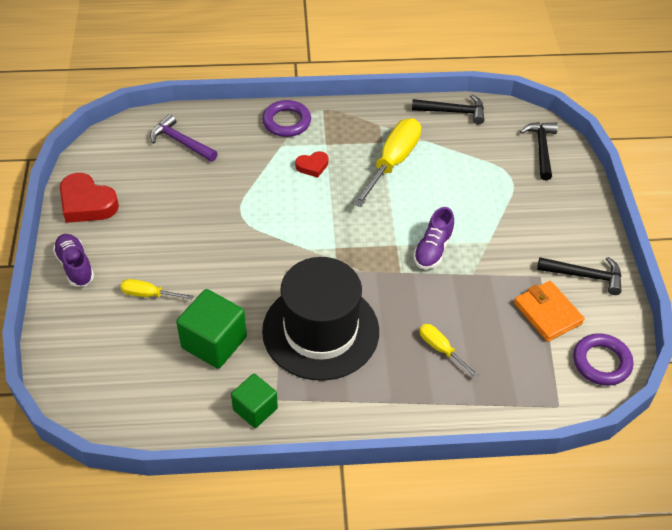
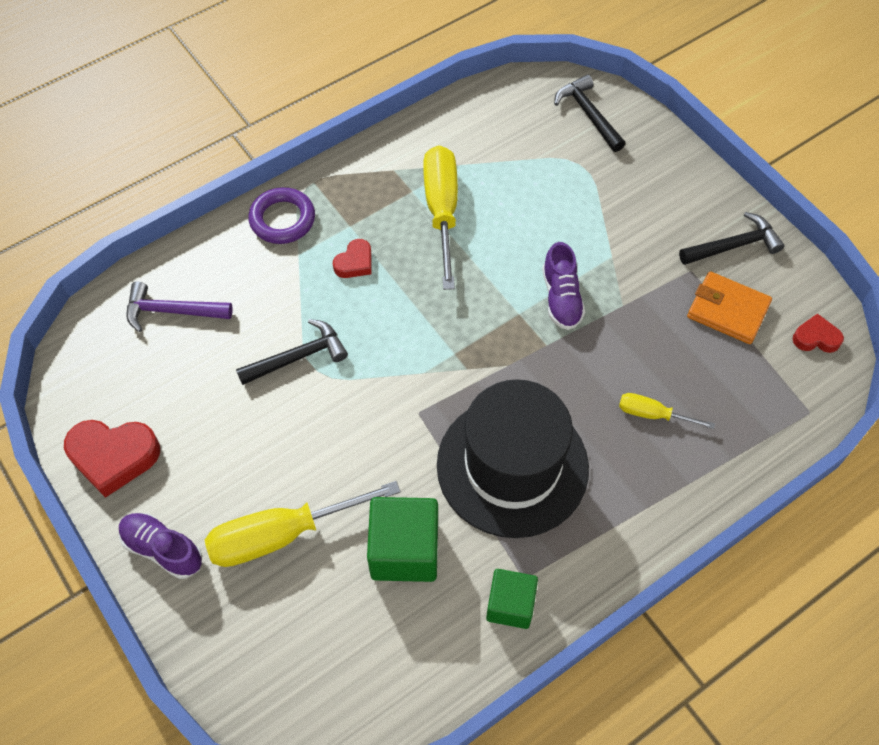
camera: 30 degrees left, 10 degrees up
(149, 294) = (283, 534): yellow screwdriver -> yellow screwdriver, size x1.95
(453, 112) = (463, 113): black hammer -> black hammer (298, 357)
(601, 362) = (816, 338): purple ring -> red heart

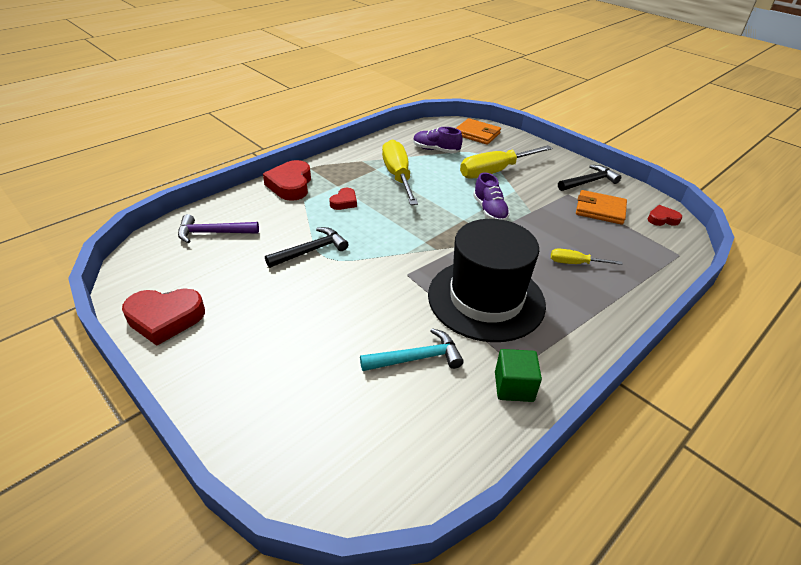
camera: 10 degrees left, 20 degrees down
(163, 549) = (208, 376): purple shoe -> purple shoe (436, 150)
(282, 219) = (290, 185): purple ring -> red heart
(283, 534) = (313, 356): yellow screwdriver -> yellow screwdriver (495, 171)
(404, 550) = (416, 358): green cube -> turquoise hammer
(588, 114) = (477, 134): black hammer -> orange wallet

